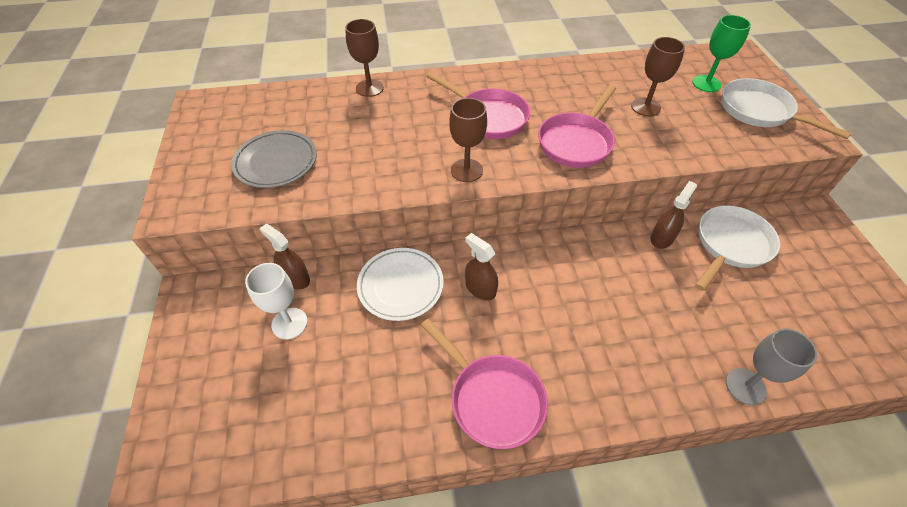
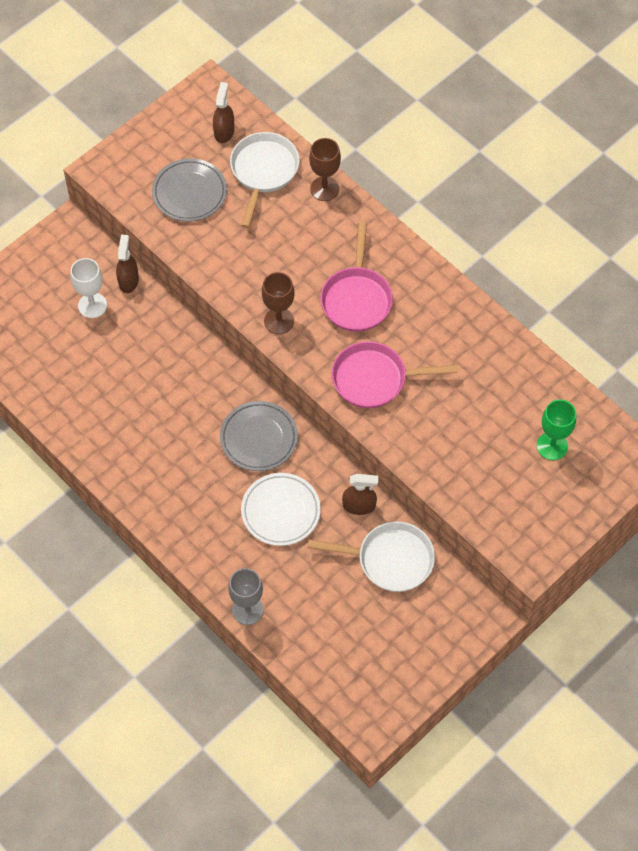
camera: 55 degrees right, 10 degrees up
(400, 286) = (172, 351): white plate -> white plate (280, 511)
(480, 288) = (208, 403): brown spray bottle -> brown spray bottle (224, 131)
(492, 398) = (126, 460): pink pan -> none
(546, 271) = (259, 438): none -> grey plate
(645, 107) = (469, 410): brown goblet -> none
(759, 111) = (538, 504): white pan -> white pan (263, 172)

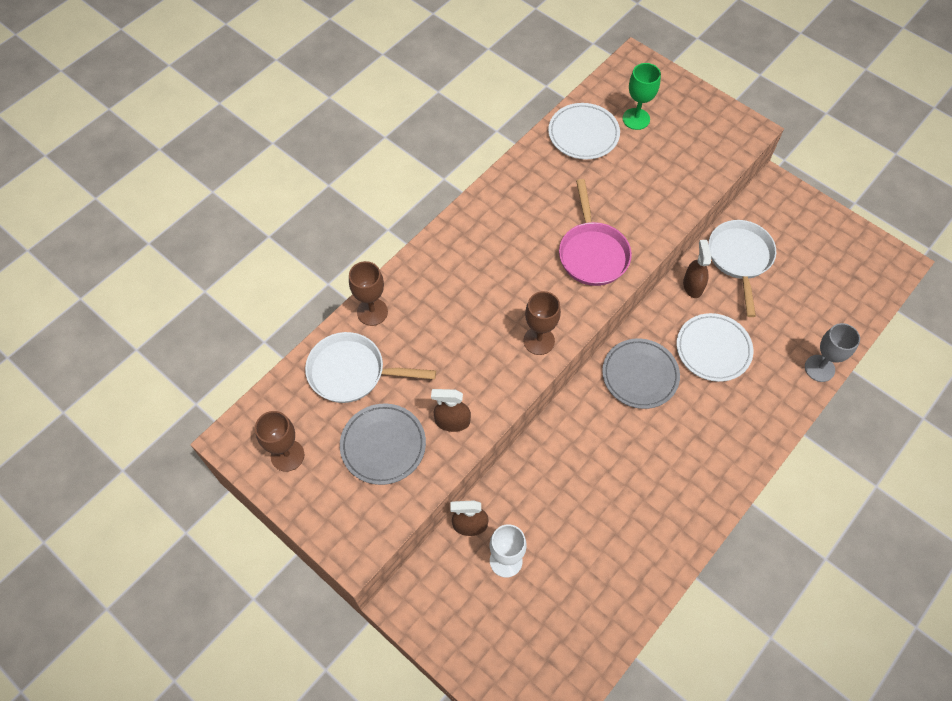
camera: 95 degrees left, 0 degrees up
(190, 125) = (287, 455): none -> brown goblet
(224, 131) = (297, 418): brown spray bottle -> brown spray bottle (452, 421)
(356, 298) = (503, 274): pink pan -> none
(532, 390) = (583, 134): none -> white plate

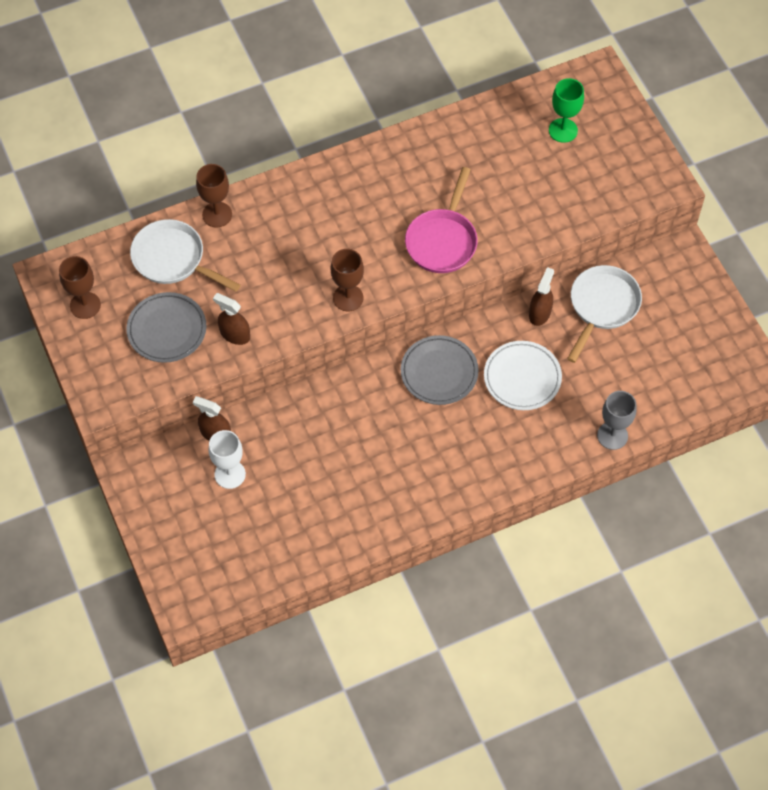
camera: 25 degrees right, 0 degrees up
(583, 134) = (502, 126): white plate -> none

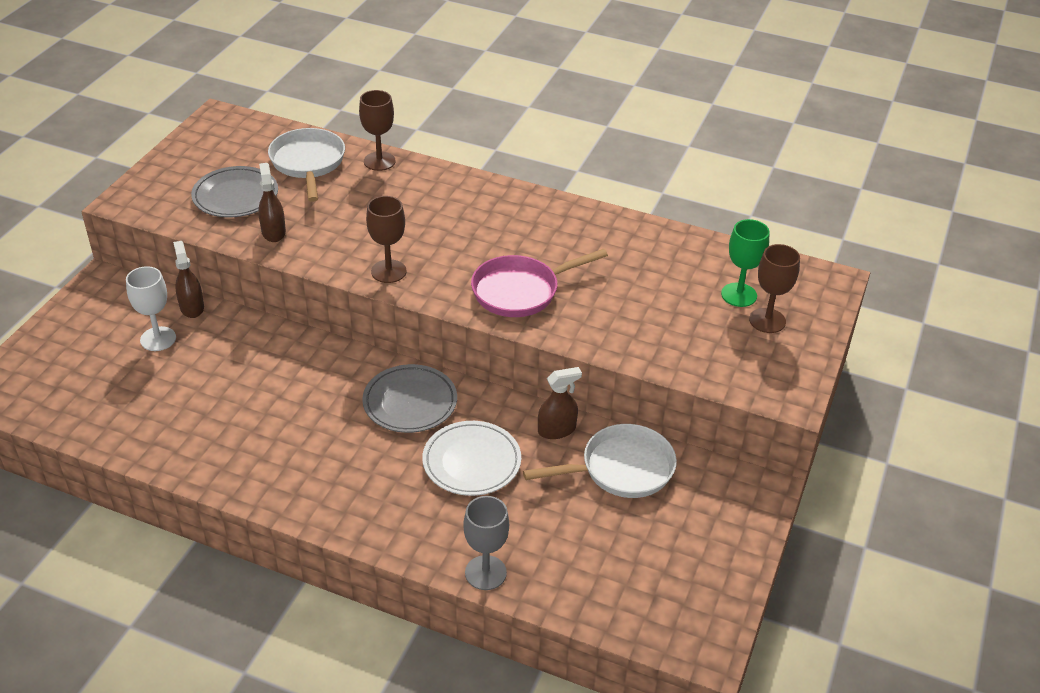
camera: 45 degrees right, 20 degrees down
(85, 305) = (211, 147): brown goblet -> brown goblet (767, 320)

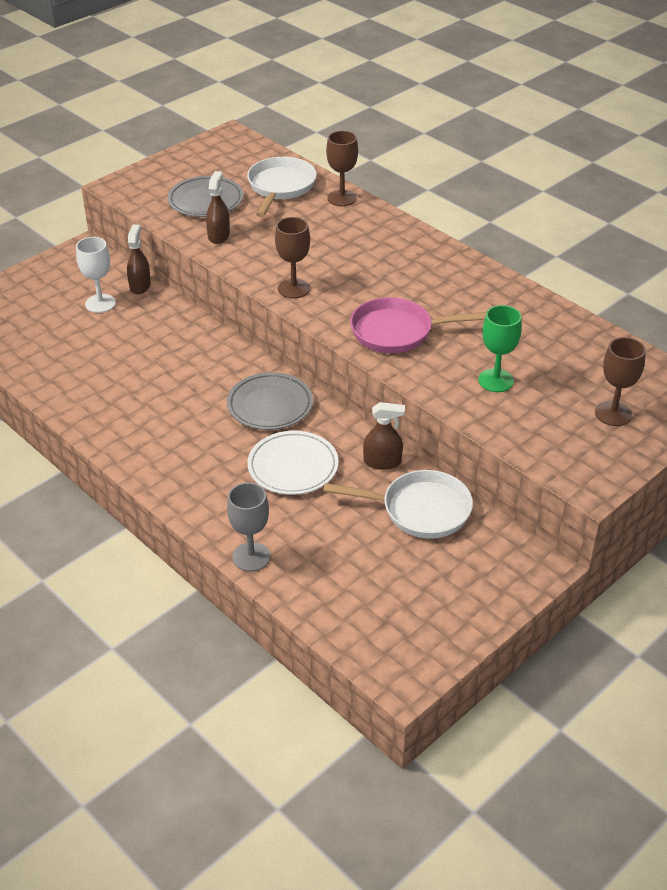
camera: 25 degrees right, 0 degrees up
(739, 295) = (600, 385): green goblet -> green goblet (495, 380)

